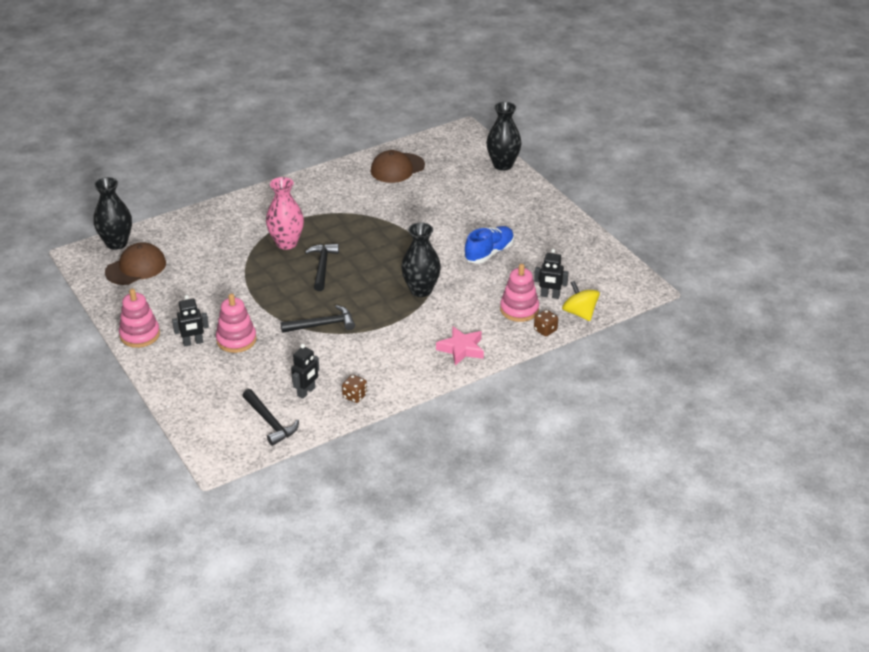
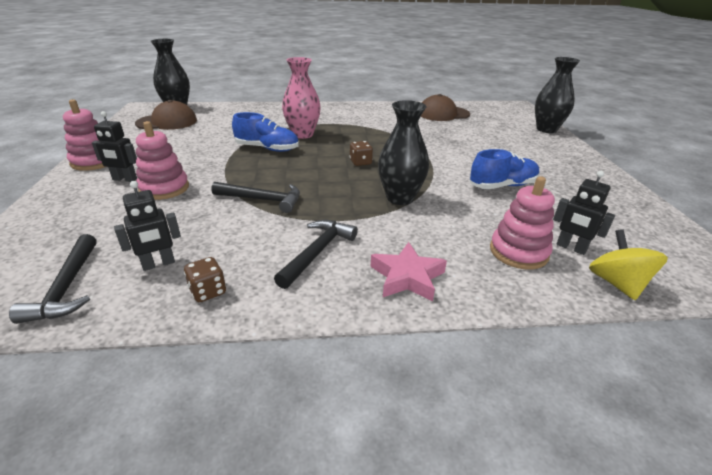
camera: 25 degrees right, 5 degrees down
(272, 272) = (267, 148): none -> blue shoe
(322, 267) = (315, 156): black hammer -> black hammer (317, 252)
(545, 330) = (551, 291): brown dice -> brown dice (360, 162)

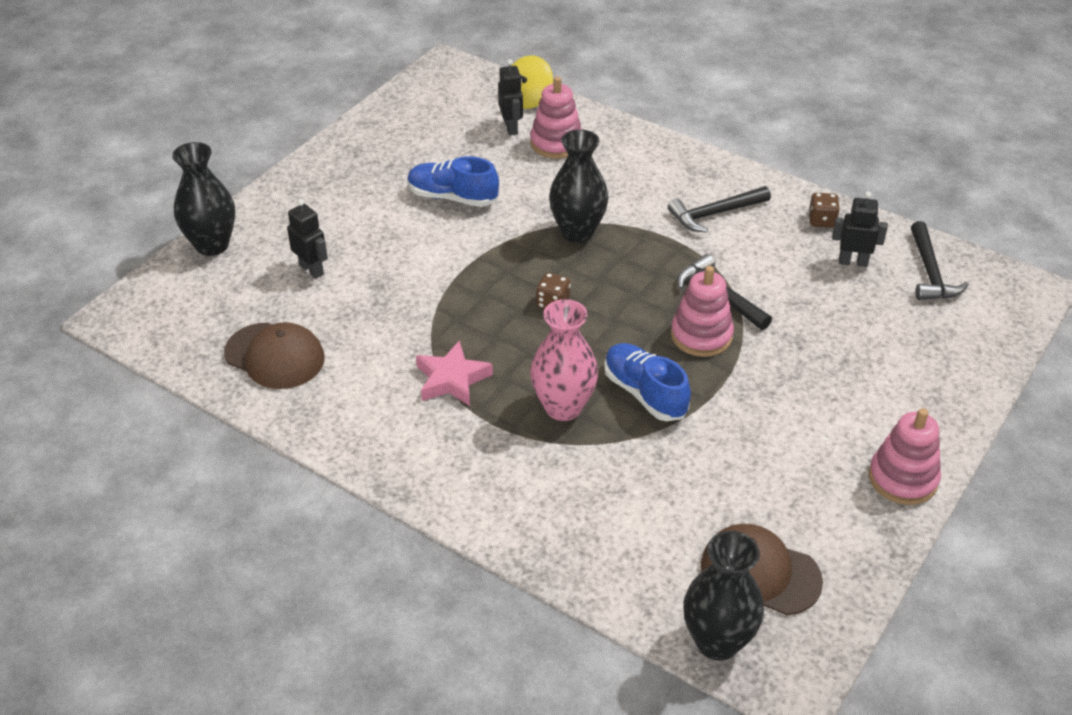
camera: 140 degrees left, 10 degrees up
(67, 287) = (930, 272): black hammer -> black hammer turned 150 degrees clockwise
(124, 179) = (865, 409): black robot -> black robot (311, 269)
(164, 188) = (820, 366): pink stacking toy -> pink stacking toy (701, 335)
(407, 277) = (666, 166): pink star -> pink star (452, 379)

